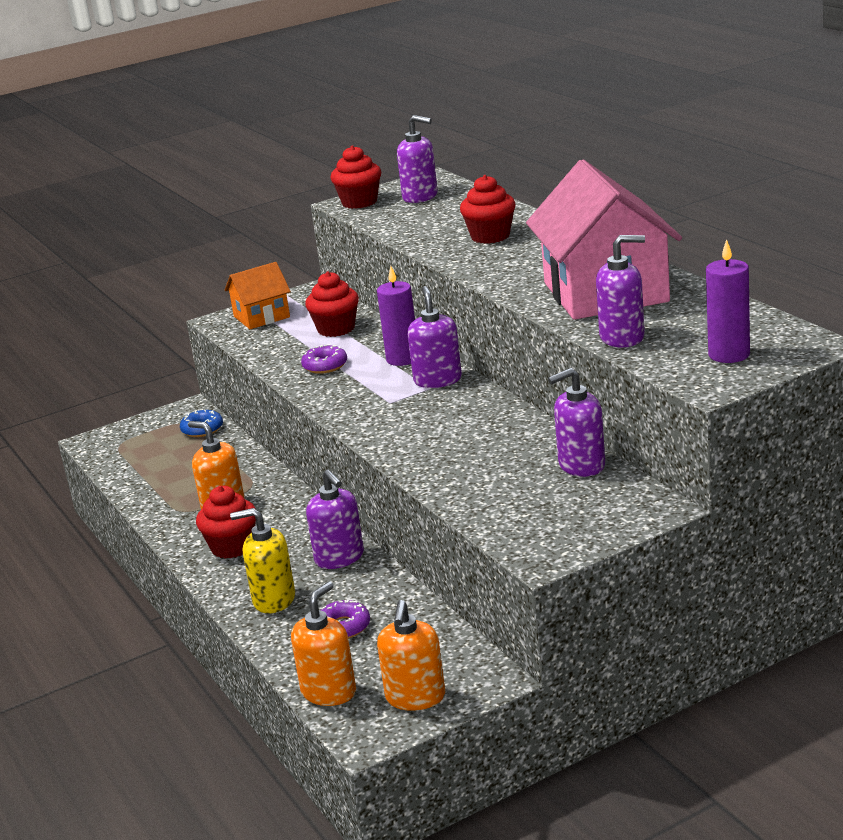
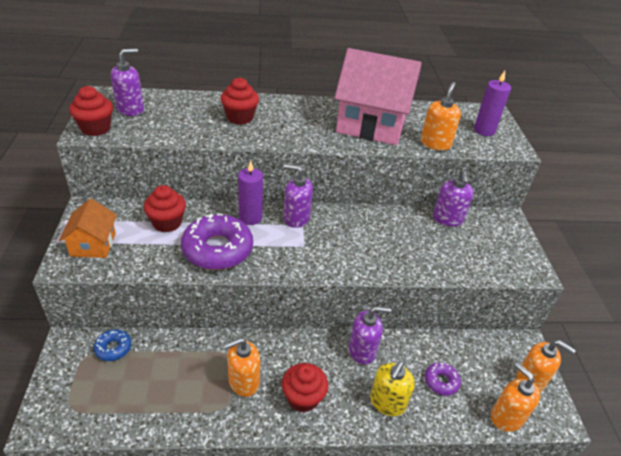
camera: 70 degrees left, 15 degrees up
(325, 366) = (217, 249): purple donut -> purple donut, size x2.05
(622, 337) = (435, 143): purple soap dispenser -> orange soap dispenser

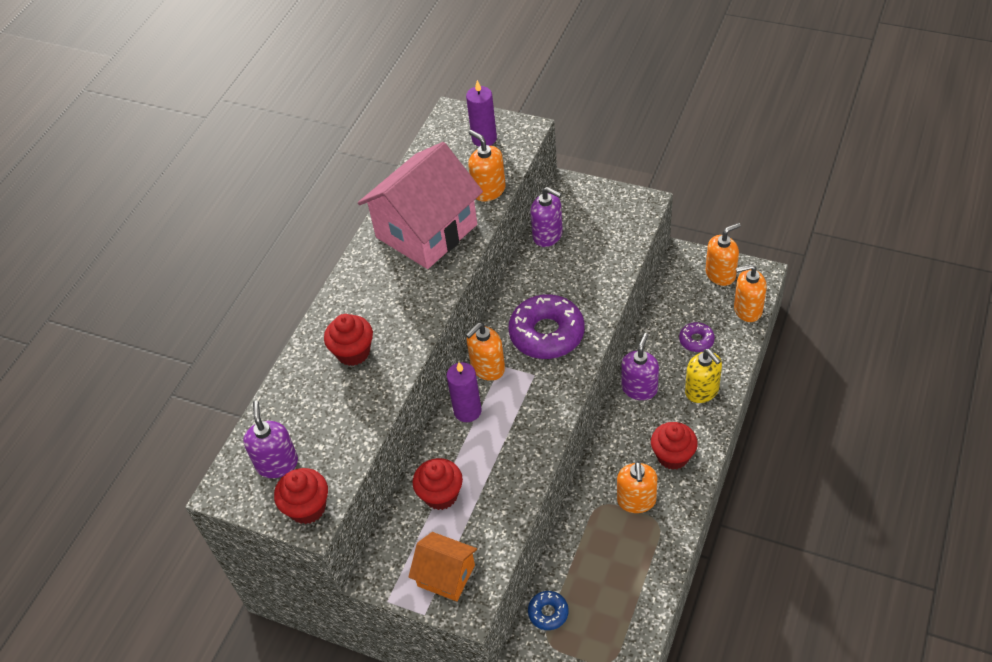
camera: 55 degrees left, 10 degrees up
(217, 249) = (506, 455): purple donut -> purple donut (547, 334)
(296, 218) = (487, 368): purple soap dispenser -> orange soap dispenser

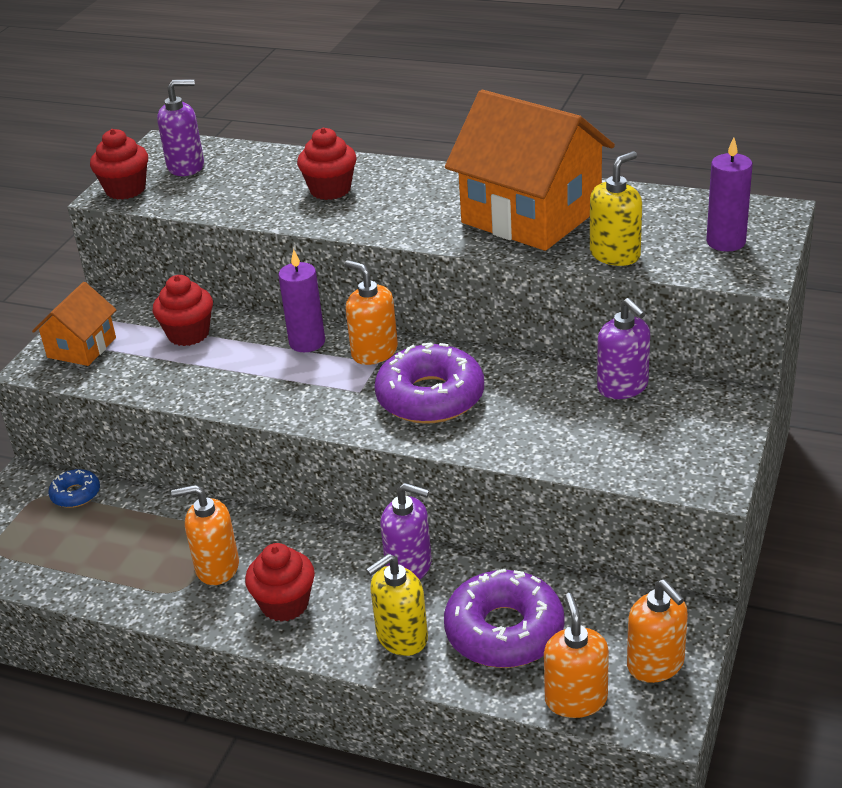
camera: 85 degrees right, 15 degrees down
(426, 231) = (531, 215): pink house -> orange house
(488, 190) = (615, 254): orange soap dispenser -> yellow soap dispenser
(548, 235) = (623, 386): purple soap dispenser -> purple soap dispenser turned 60 degrees counterclockwise
(696, 340) = (504, 631): purple donut -> purple donut, size x2.05

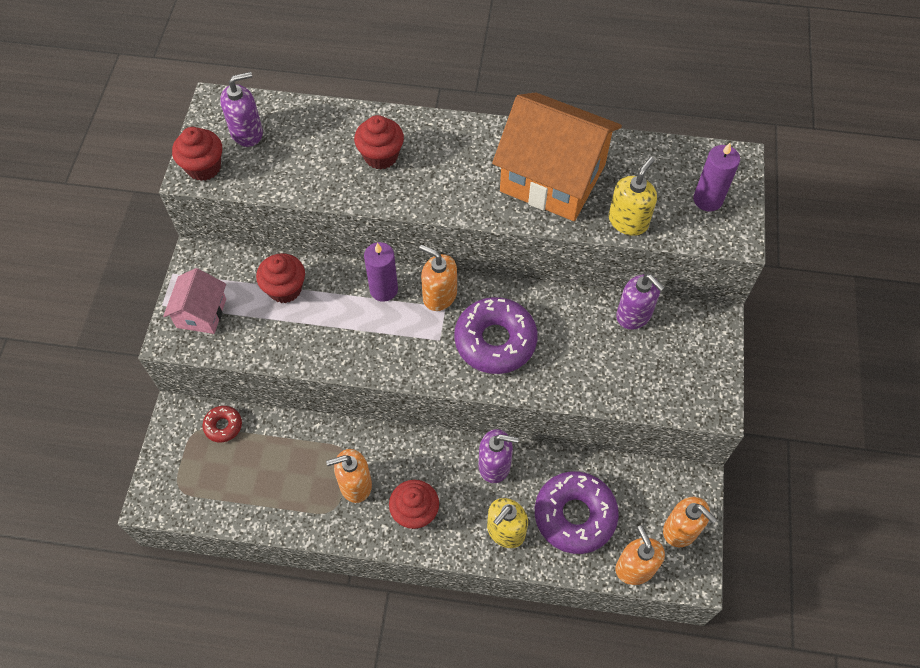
camera: 15 degrees left, 25 degrees up
(76, 494) = (223, 426): blue donut -> red donut
(82, 347) = (201, 313): orange house -> pink house

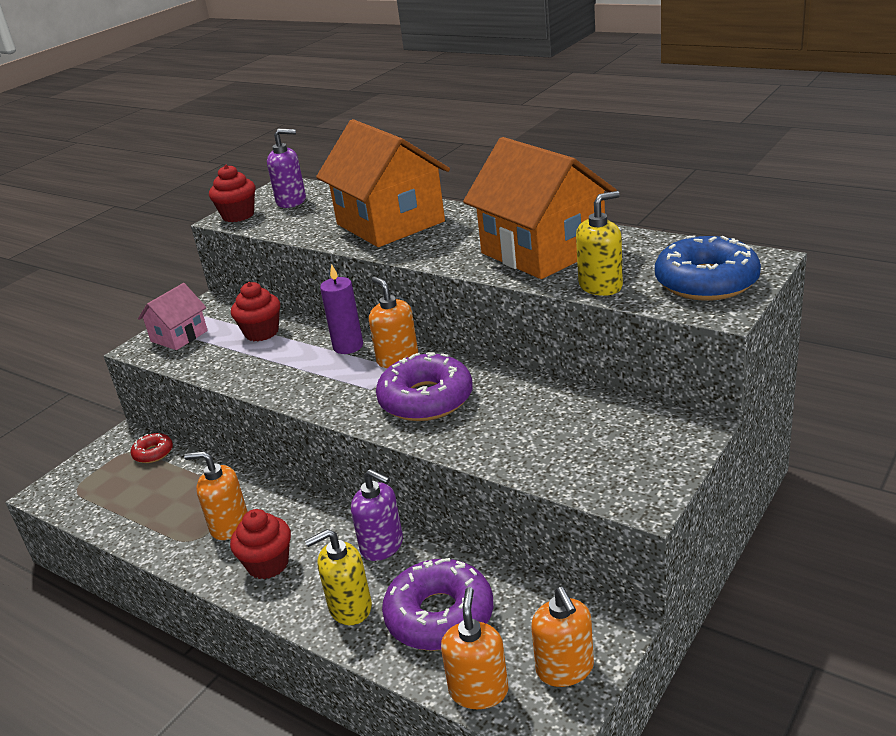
camera: 30 degrees right, 30 degrees down
(381, 156) = (390, 223): red cupcake -> orange house
(634, 315) = (595, 406): purple soap dispenser -> none
(707, 200) = (706, 282): purple candle -> blue donut

